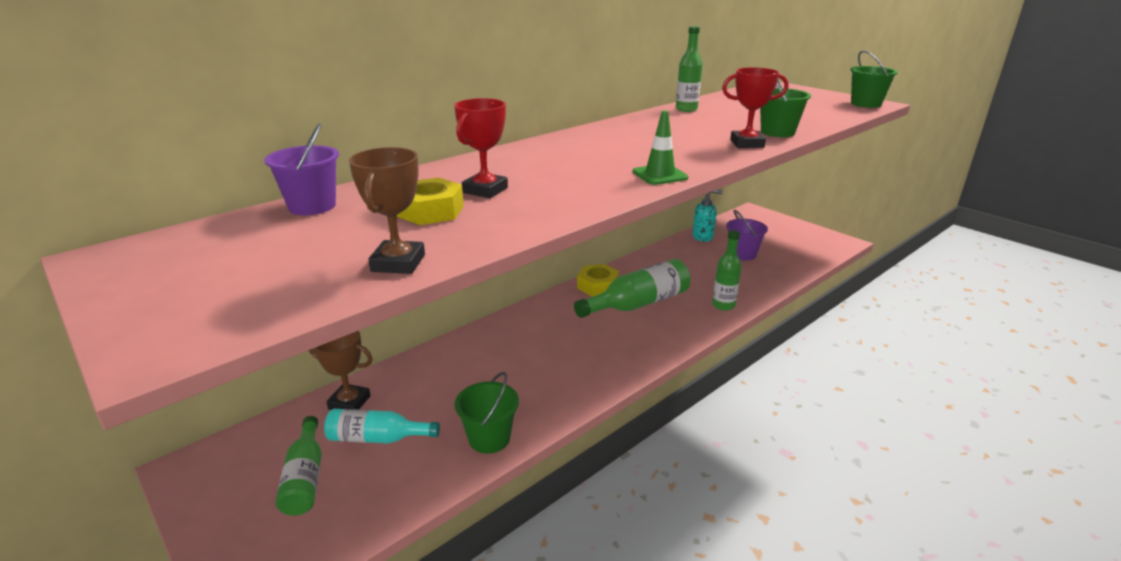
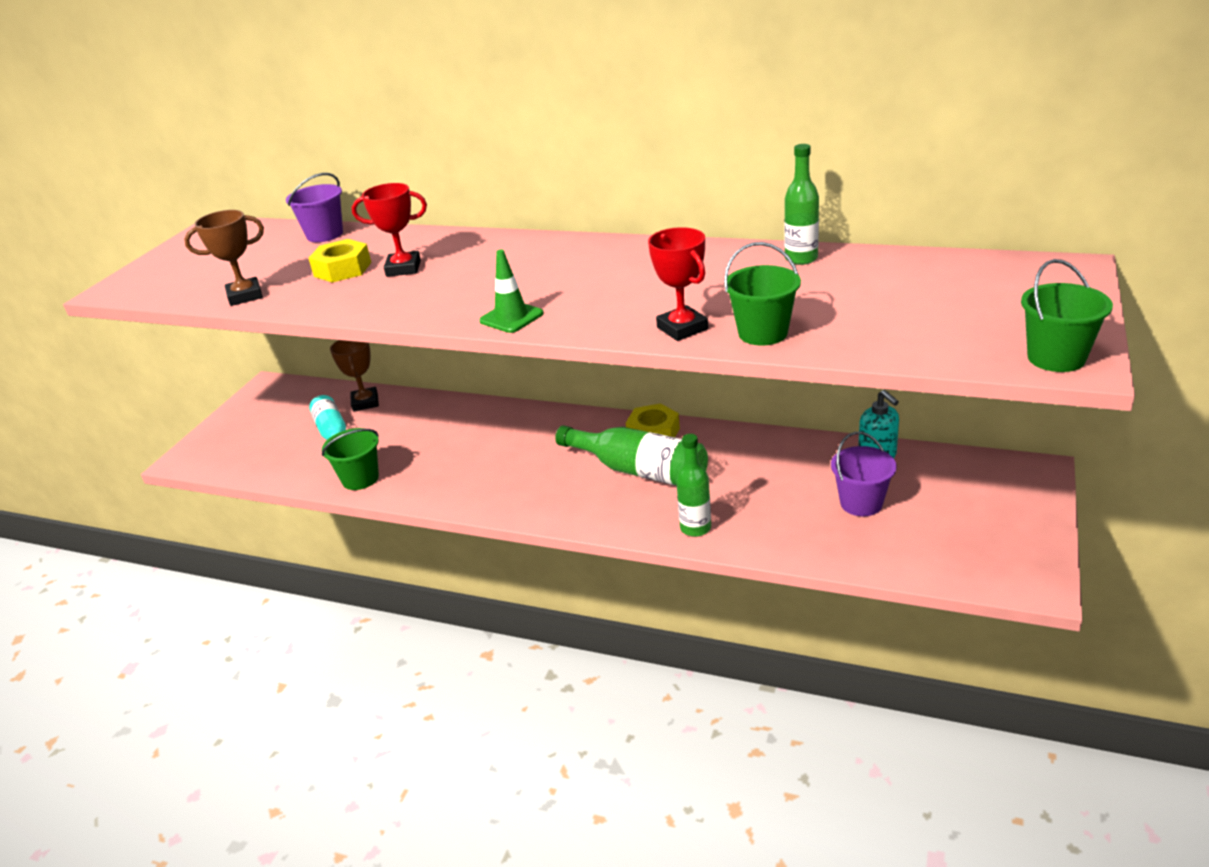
camera: 65 degrees right, 5 degrees up
(305, 478) = (280, 428): green bottle -> none

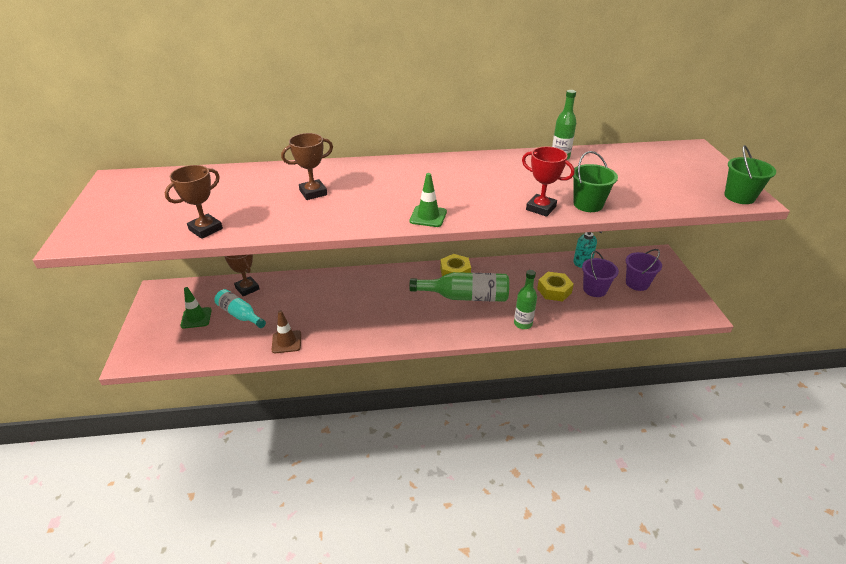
camera: 30 degrees left, 5 degrees up
(283, 427) = (196, 318): none -> green traffic cone
(325, 234) = (222, 175): purple bucket -> purple bucket (637, 283)
(342, 269) = (266, 199): yellow nut -> yellow nut (554, 290)
(360, 478) = (286, 342): green bucket -> brown traffic cone
(403, 268) = (313, 193): red trophy -> brown trophy

